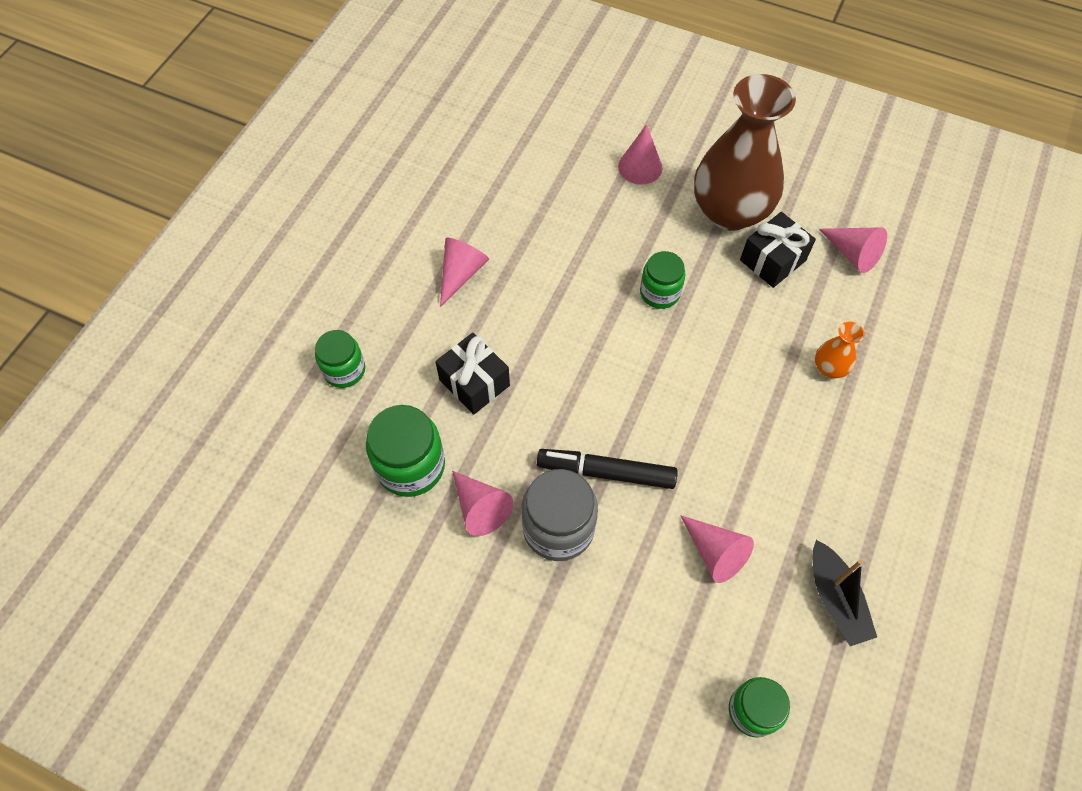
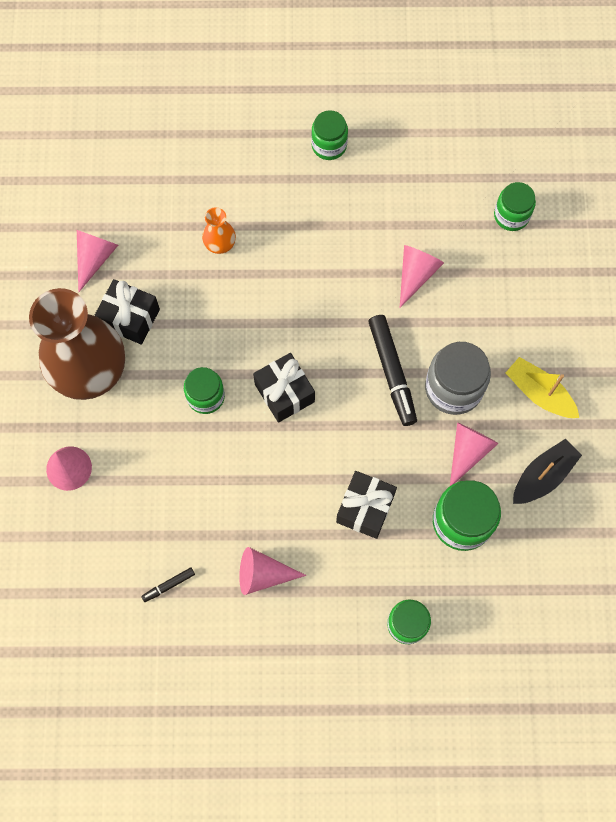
camera: 115 degrees left, 10 degrees up
(493, 201) = (168, 585): none -> black marker
(506, 620) = (539, 393): none -> yellow boat
(631, 361) = (284, 393): none -> black gift
(835, 599) = (408, 188): black boat -> black boat (543, 476)
(926, 532) = (329, 145): none -> green jar

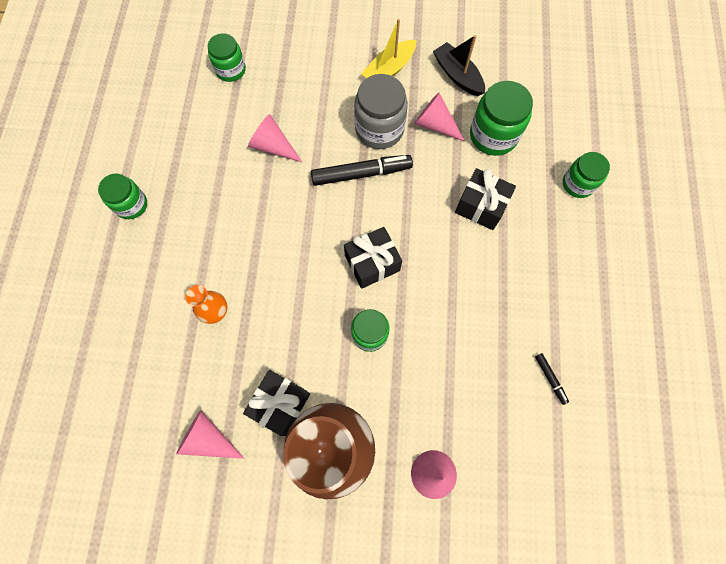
camera: 85 degrees left, 0 degrees up
(263, 574) = (538, 294): pink cone -> none

